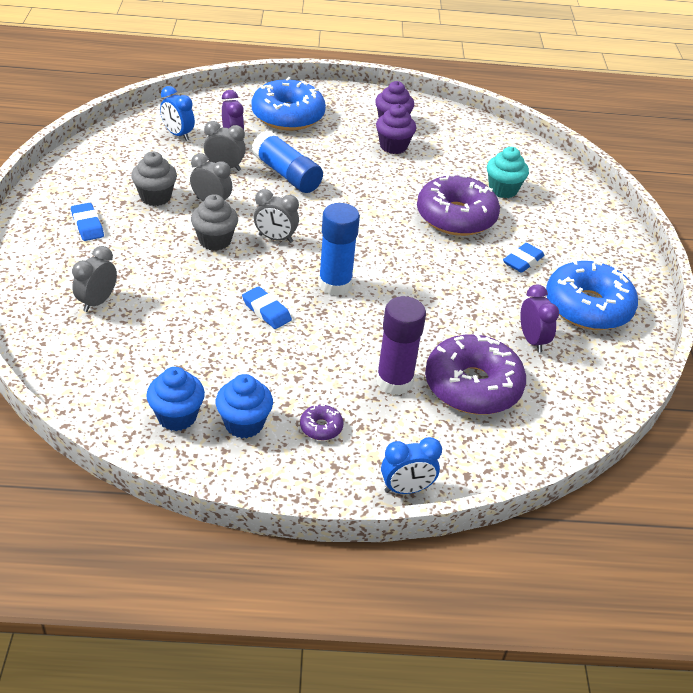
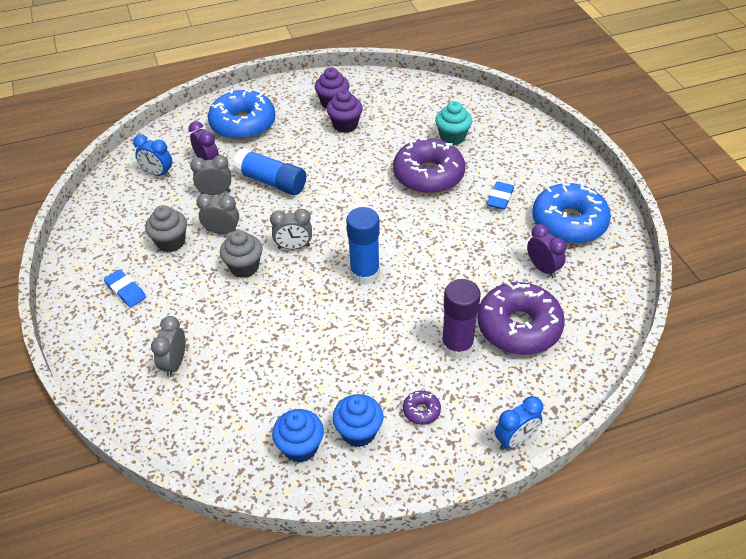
camera: 15 degrees left, 5 degrees up
(266, 311) = (322, 319): blue eraser -> none

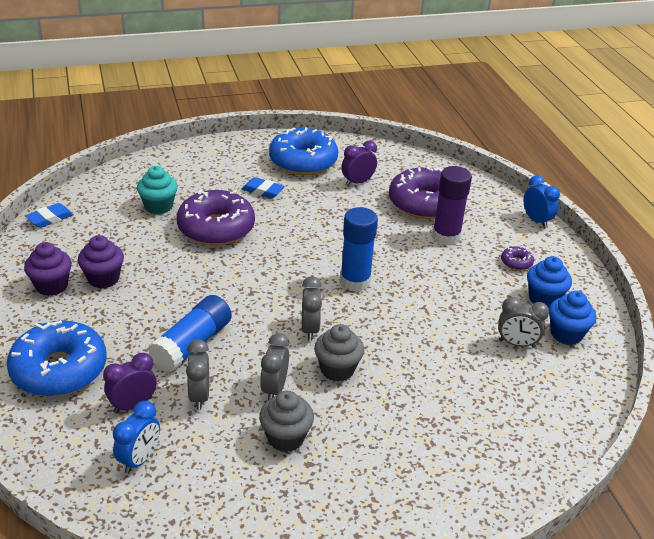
camera: 90 degrees left, 10 degrees down
(126, 291) = (369, 479): blue eraser -> blue eraser (50, 218)
(175, 363) = (479, 425): grey clock -> grey clock (516, 344)

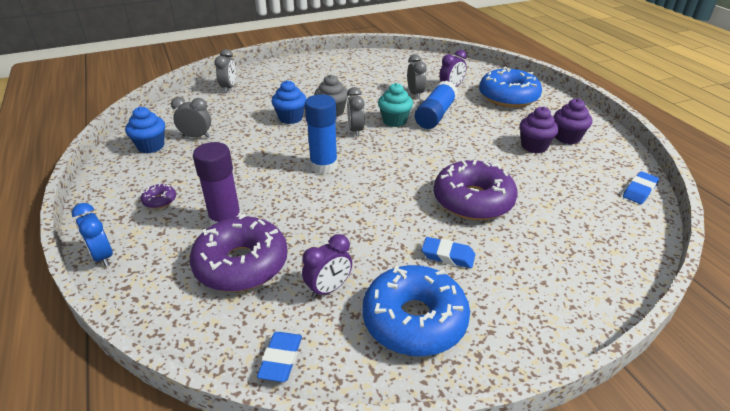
camera: 175 degrees right, 0 degrees up
(139, 459) = (431, 71): blue clock -> none
(158, 206) = (549, 218): turquoise cupcake -> turquoise cupcake (394, 121)
(274, 389) = (371, 100): grey clock -> grey clock (229, 88)
(286, 438) = (357, 83): grey cupcake -> none
(388, 155) = (281, 359): none -> blue eraser
(544, 299) = (152, 170): blue cupcake -> blue cupcake (290, 118)

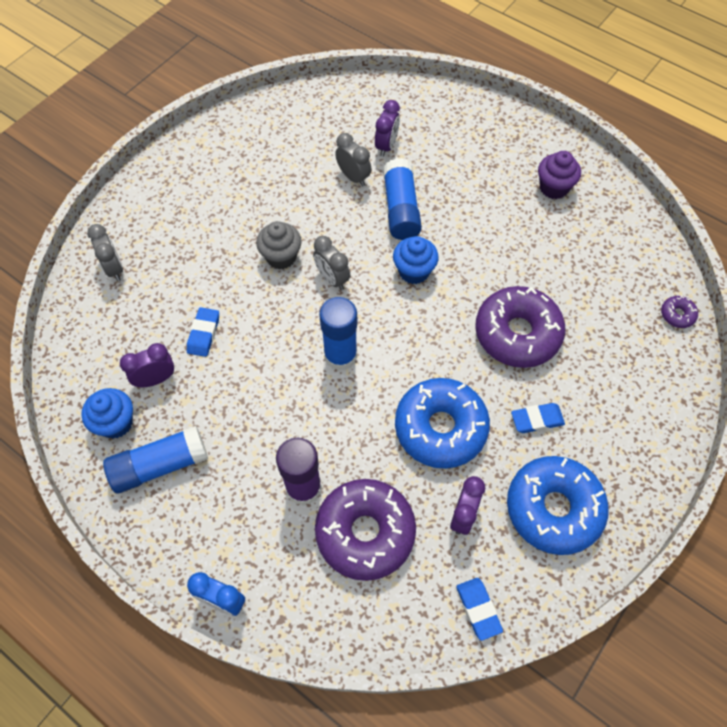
camera: 30 degrees left, 25 degrees up
(151, 174) = (160, 465): none -> blue glue stick
(160, 200) = (208, 498): purple donut -> purple donut (677, 315)
(196, 137) = (156, 379): grey clock -> purple clock
(290, 118) = (241, 291): blue cupcake -> blue cupcake (414, 271)
(394, 121) = (363, 241): turquoise cupcake -> none
(508, 97) = (459, 138): blue donut -> blue donut (440, 428)
(534, 146) = (529, 218): purple cupcake -> none
(639, 191) = (651, 244): blue eraser -> blue eraser (204, 334)

